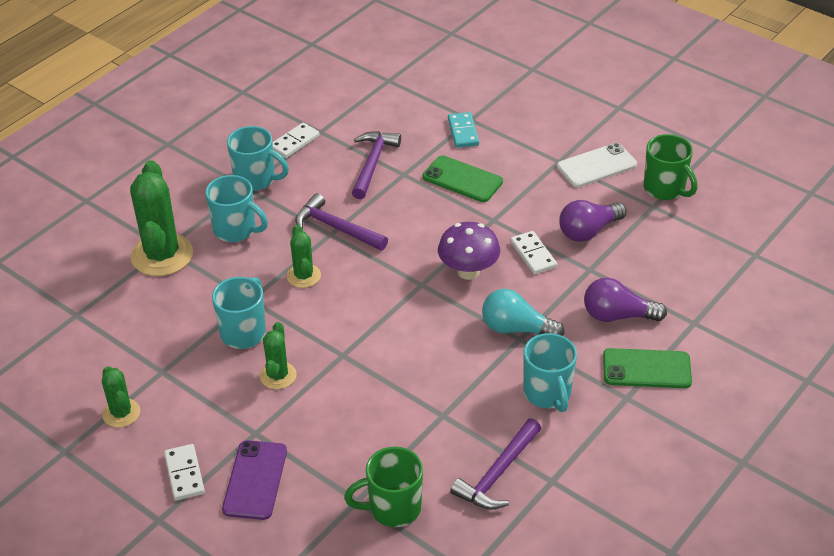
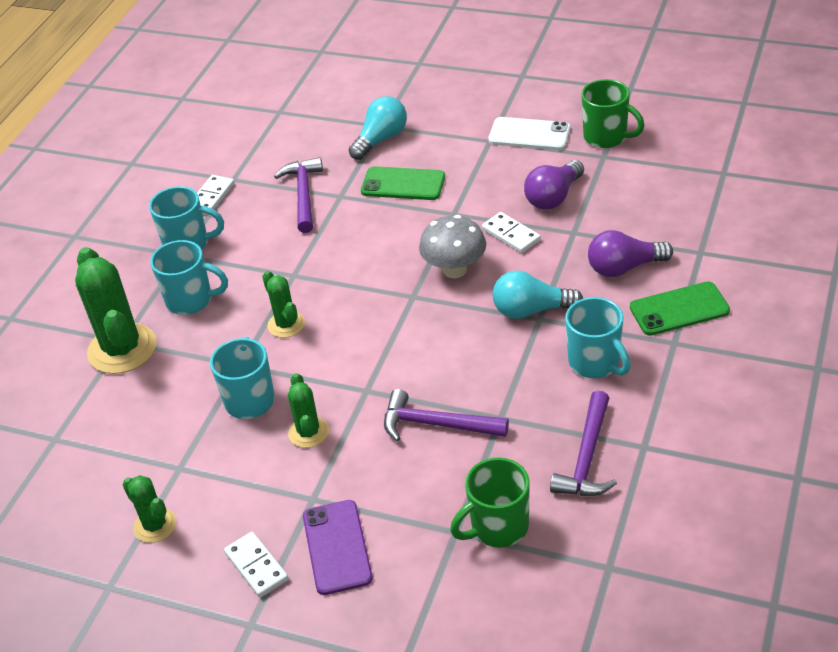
camera: 15 degrees left, 0 degrees up
(336, 228) = (297, 267): purple hammer -> purple hammer (437, 424)
(463, 132) = (381, 139): turquoise domino -> turquoise light bulb
(468, 271) = (454, 270): purple mushroom -> grey mushroom
(596, 166) = (529, 134): white phone -> white phone turned 60 degrees clockwise

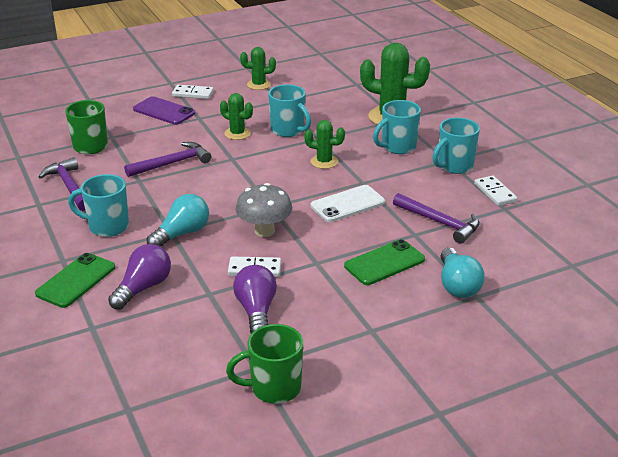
camera: 130 degrees right, 10 degrees down
(529, 134) = (346, 353): white phone -> white phone (347, 204)

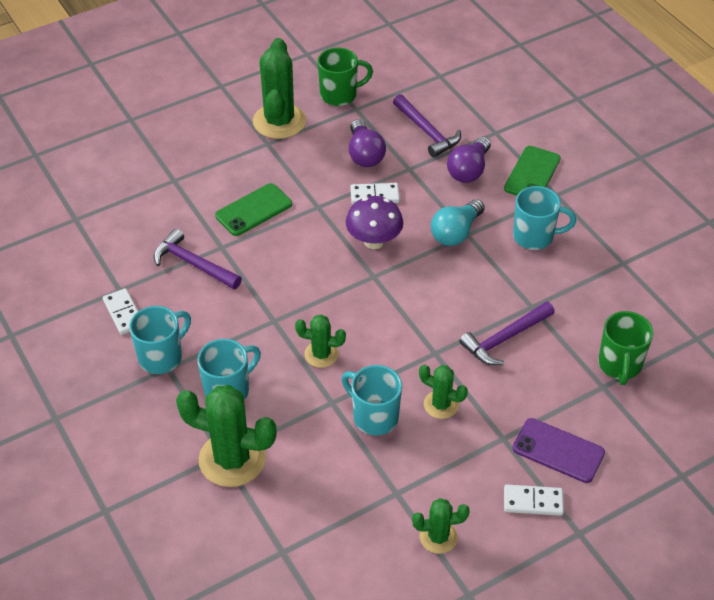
camera: 175 degrees right, 15 degrees up
(69, 186) = (606, 291): purple hammer -> purple hammer (427, 131)
(264, 231) = (374, 241): grey mushroom -> purple mushroom
(347, 204) = (290, 284): white phone -> none
(357, 356) = (279, 121): none -> green cactus
(457, 285) = (189, 190): turquoise light bulb -> none

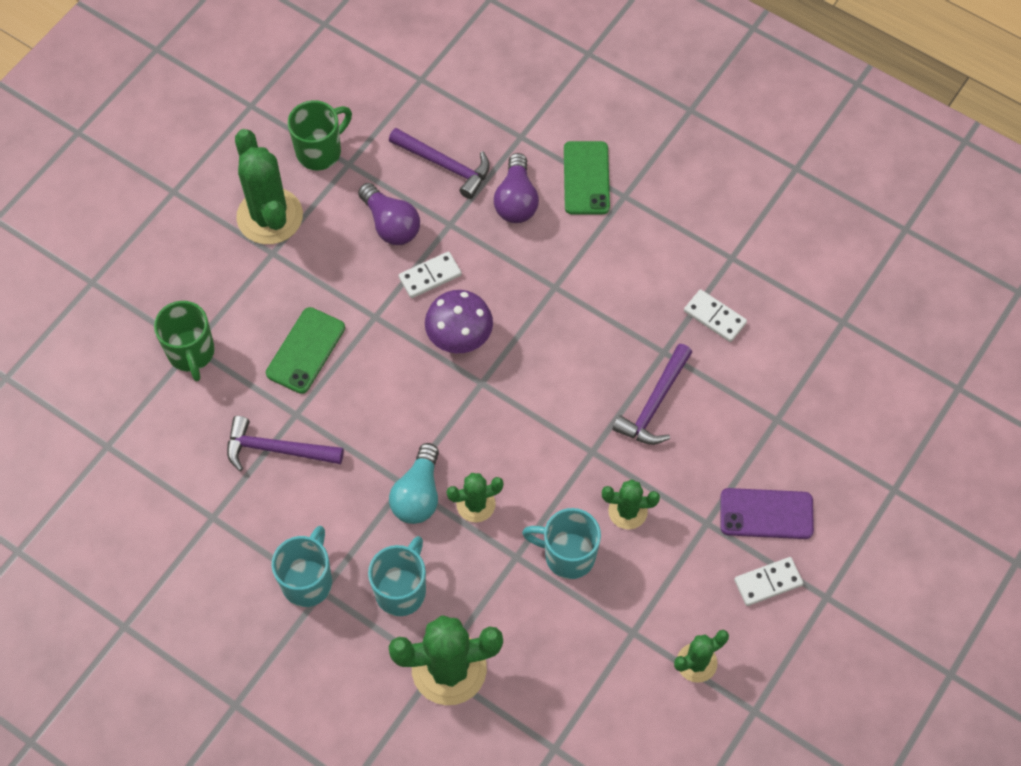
camera: 25 degrees left, 15 degrees up
(123, 313) = (234, 545): white domino -> white domino (714, 317)
(456, 232) = (541, 290): turquoise light bulb -> turquoise light bulb (418, 494)
(534, 237) = (626, 261): turquoise mug -> none
(619, 365) = (782, 387): green mug -> green mug (191, 353)

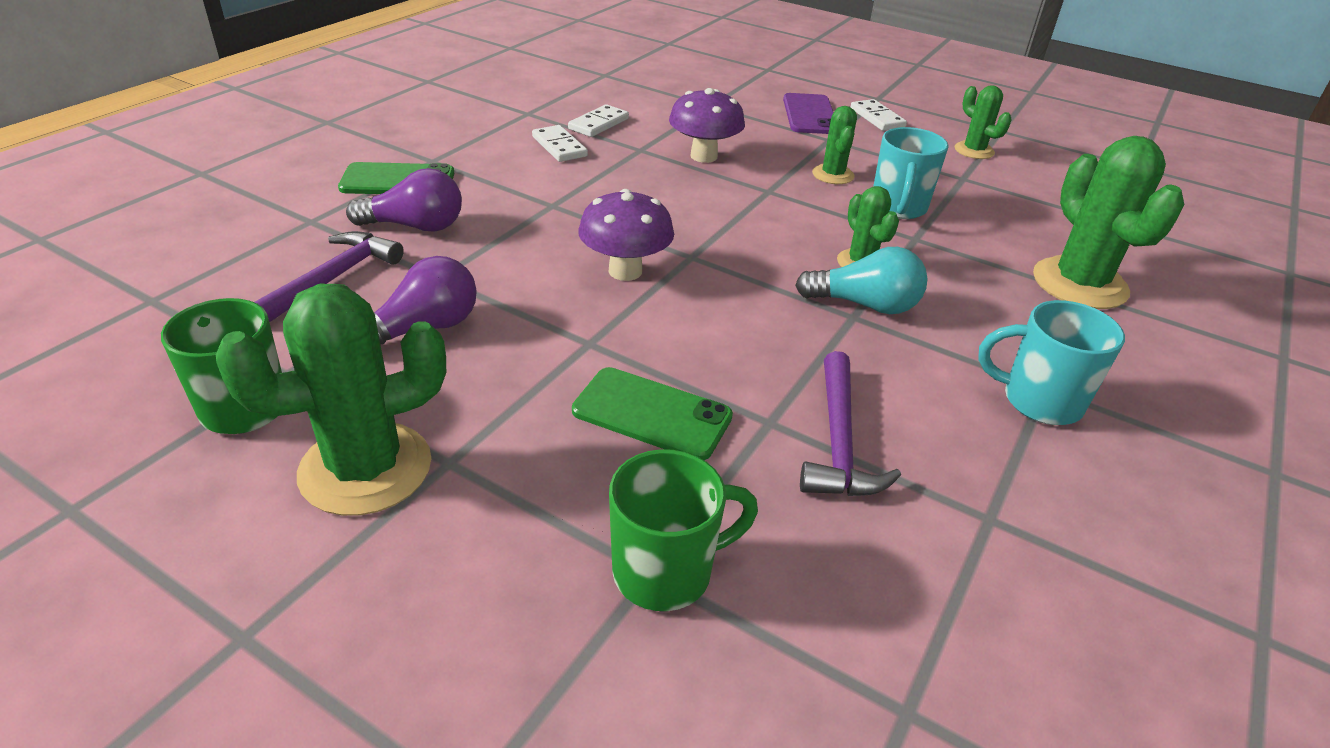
camera: 95 degrees left, 25 degrees down
(401, 590) = (1003, 318): turquoise mug -> none
(430, 276) = (524, 293): white domino -> white domino (559, 146)
(655, 404) = (704, 156): purple hammer -> purple mushroom

